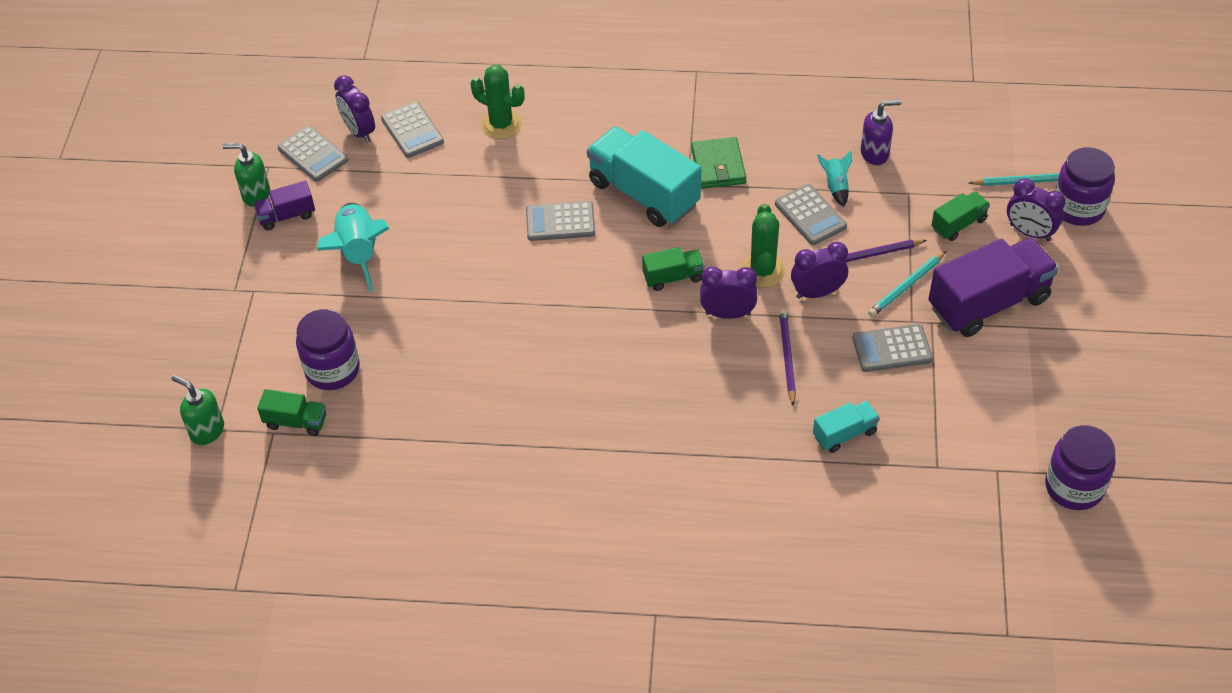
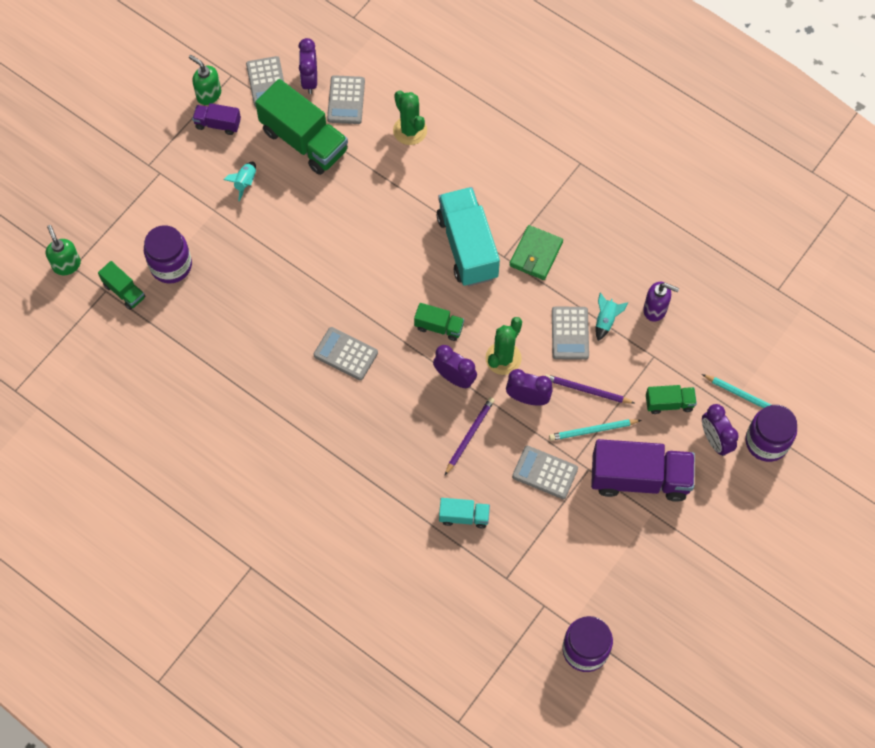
camera: 30 degrees right, 15 degrees up
(358, 253) = (245, 182): turquoise rocket -> turquoise rocket, size x0.51
(395, 186) = (304, 141): none -> green truck
(560, 222) = (394, 236): grey calculator -> grey calculator (345, 354)

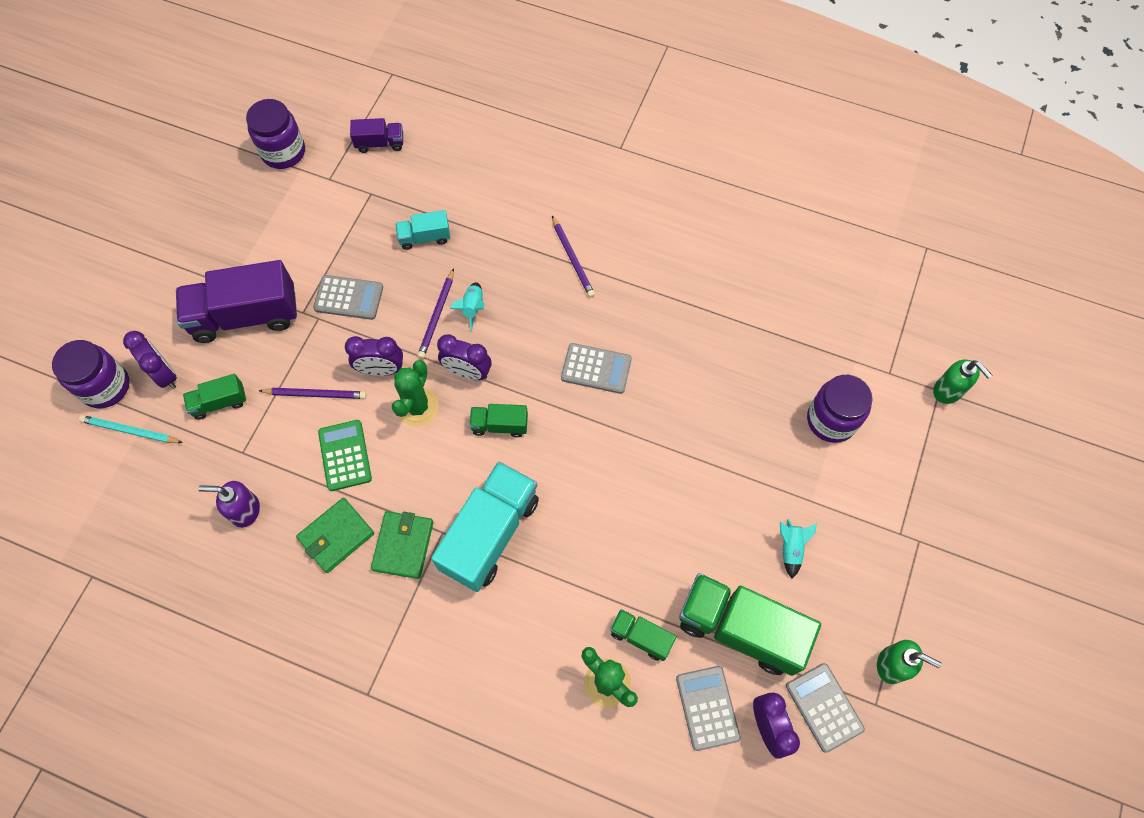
camera: 165 degrees right, 0 degrees up
(124, 291) = (868, 377): green truck -> green truck (641, 637)
(218, 124) = (860, 623): purple truck -> purple truck (380, 143)
(334, 460) = (573, 258): none -> purple pencil
(467, 247) = (490, 534): turquoise truck -> turquoise truck turned 120 degrees counterclockwise
(570, 333) = (345, 455): grey calculator -> green calculator
(586, 273) = (336, 536): none -> green wallet
(593, 430) = (303, 352): turquoise pencil -> none
(606, 320) = (304, 482): turquoise rocket -> turquoise rocket (472, 308)

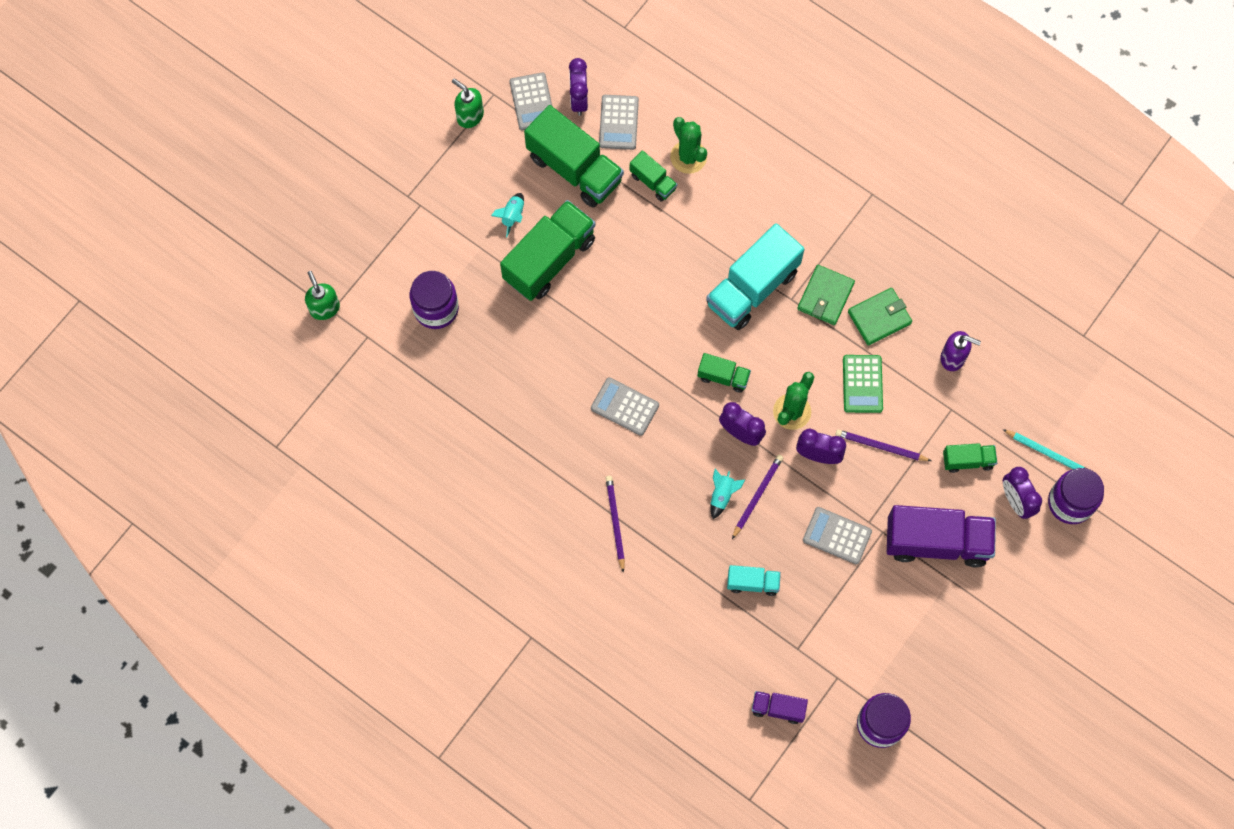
camera: 165 degrees left, 5 degrees up
(730, 507) = (549, 259): none -> green truck

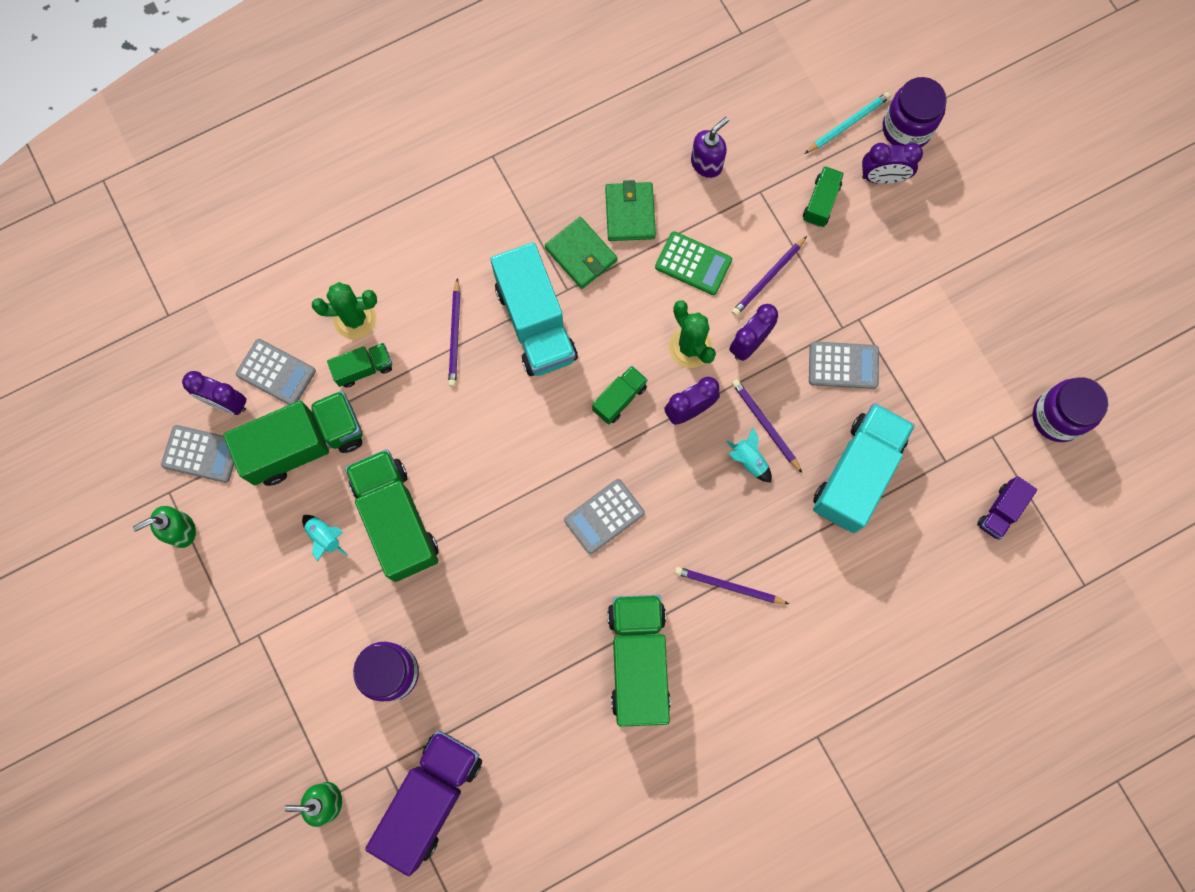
camera: 65 degrees left, 5 degrees up
(526, 480) = (638, 661): none -> green truck
(712, 234) = (455, 335): none -> purple pencil
(752, 583) = (857, 474): turquoise truck -> turquoise truck, size x2.03
(837, 535) = (843, 365): grey calculator -> grey calculator turned 135 degrees counterclockwise
(936, 542) = (892, 272): purple truck -> purple truck (431, 797)

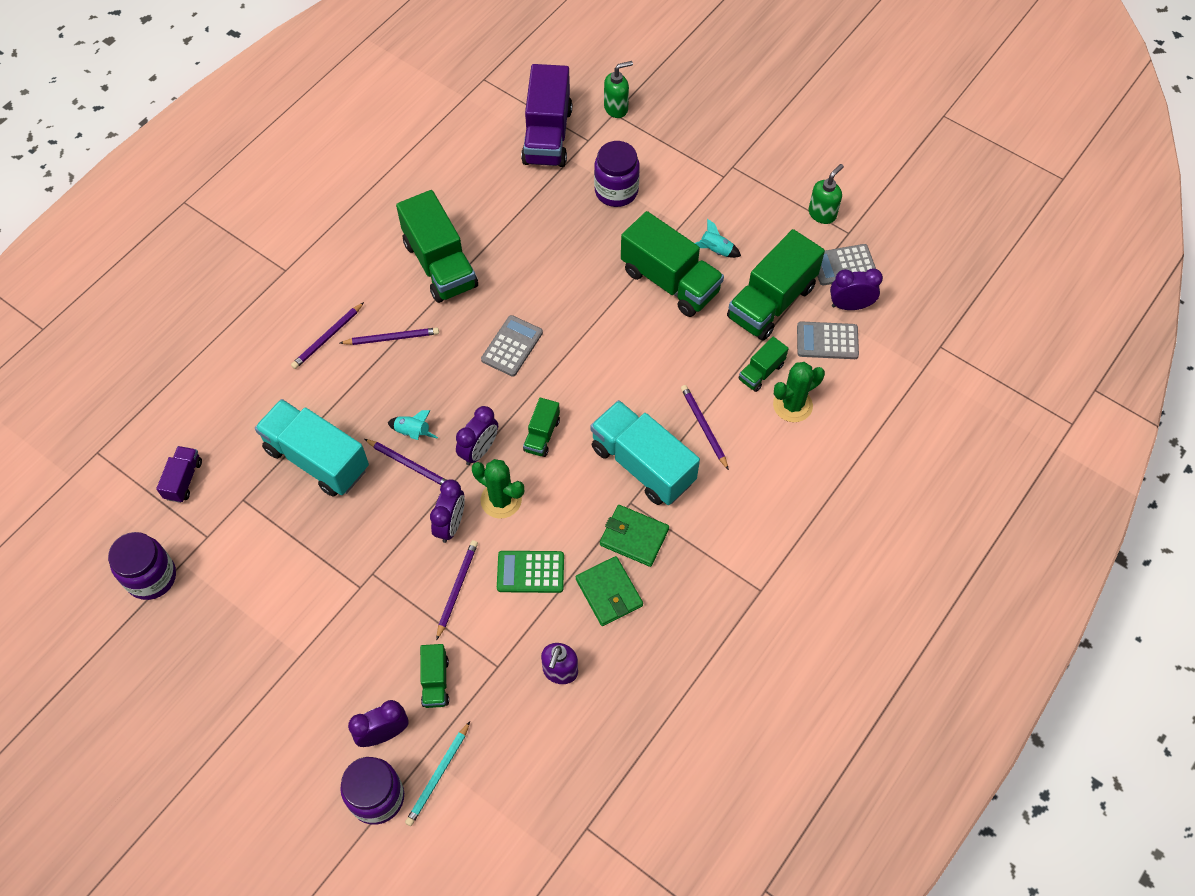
camera: 155 degrees right, 15 degrees down
(798, 619) = (328, 337): none -> purple pencil
(843, 365) = (360, 541): grey calculator -> none
(857, 474) = (317, 459): turquoise truck -> turquoise truck turned 120 degrees clockwise

